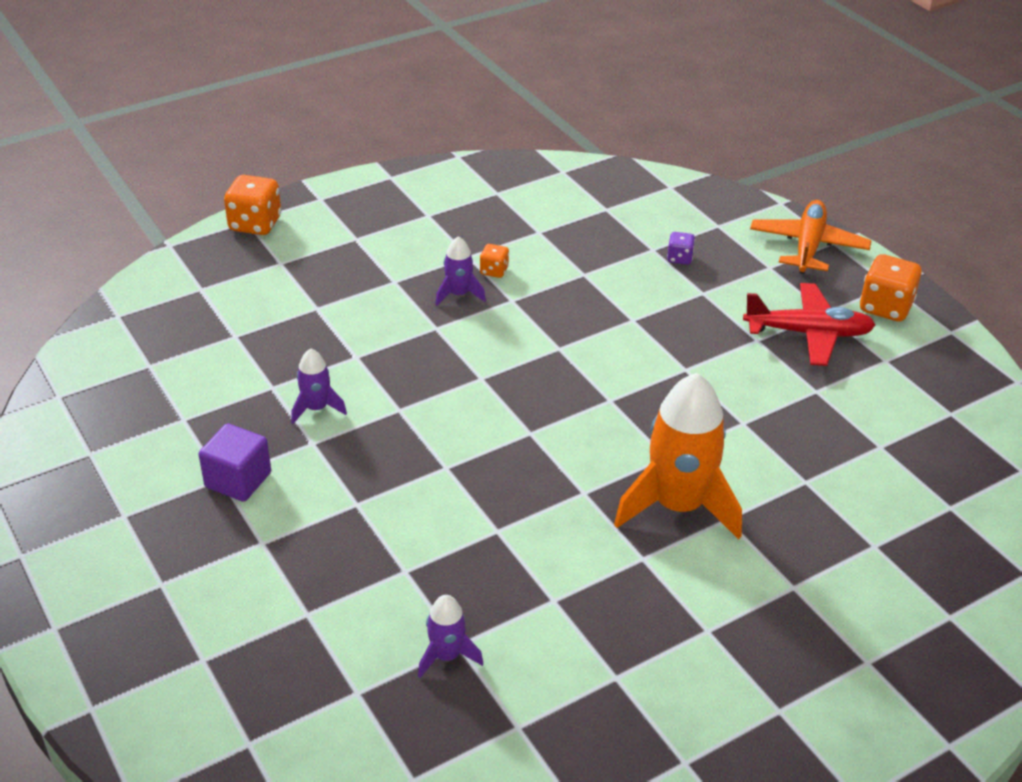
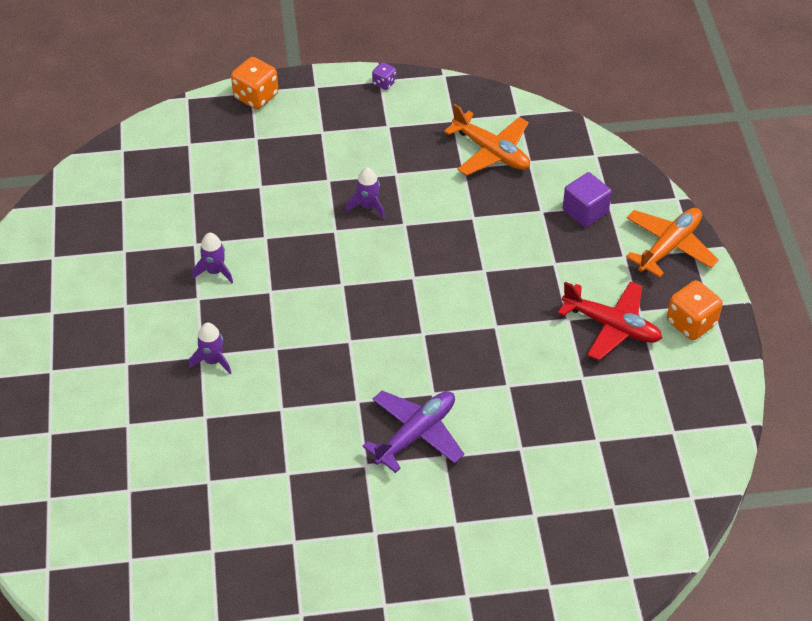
camera: 25 degrees right, 10 degrees up
(238, 480) = (135, 310): purple cube -> purple cube (585, 211)
(447, 656) = (196, 486): purple rocket -> purple rocket (213, 361)
(494, 271) = (406, 193): orange dice -> none
(559, 210) = (491, 152): none -> orange plane
(678, 505) = (416, 434): orange rocket -> purple plane
(679, 258) = (557, 226): purple dice -> purple dice (384, 83)

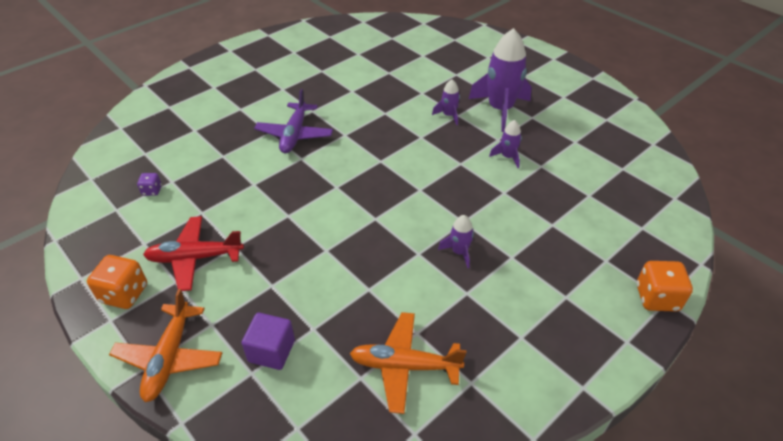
camera: 145 degrees right, 5 degrees down
(146, 335) = (500, 110): none -> purple rocket
(384, 83) = (576, 386): purple dice -> purple dice (152, 191)

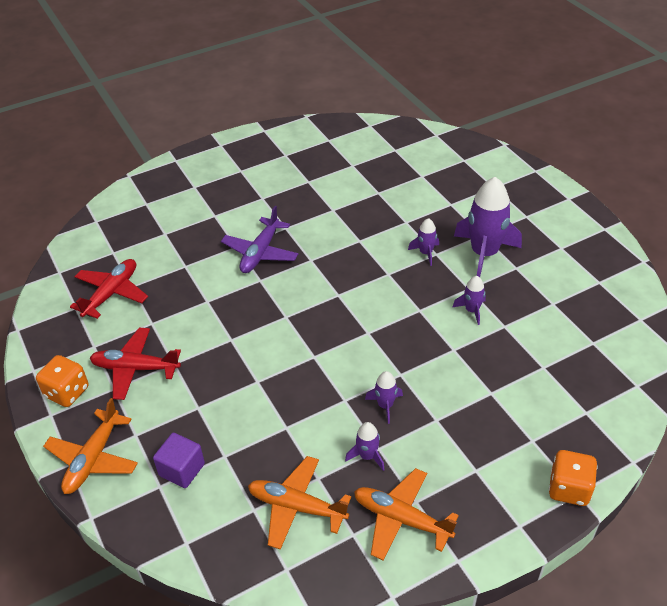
camera: 15 degrees right, 0 degrees up
(152, 191) = (111, 293): purple dice -> red plane
(458, 302) = (367, 456): none -> purple rocket
(513, 357) = (401, 519): none -> orange plane

